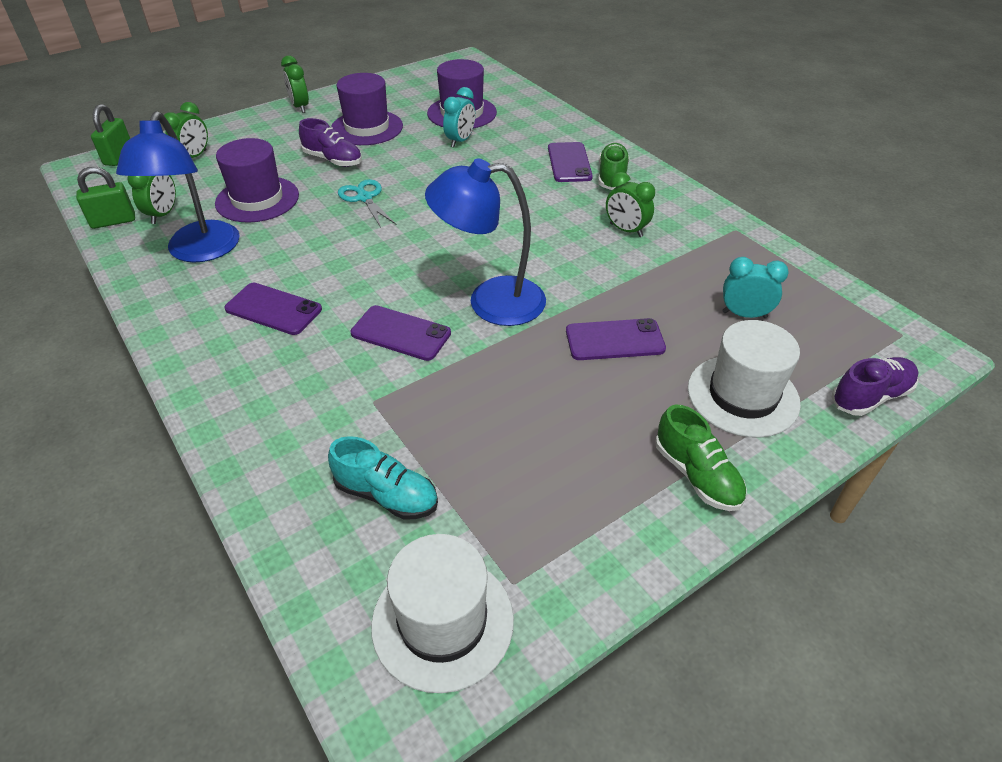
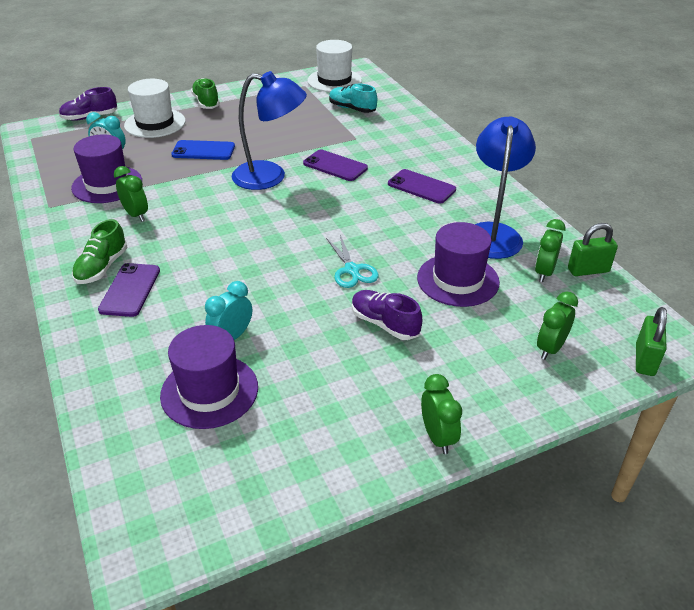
camera: 170 degrees left, 5 degrees down
(367, 128) = (342, 376): purple hat -> purple hat (107, 184)
(614, 340) = (203, 151): purple phone -> blue phone

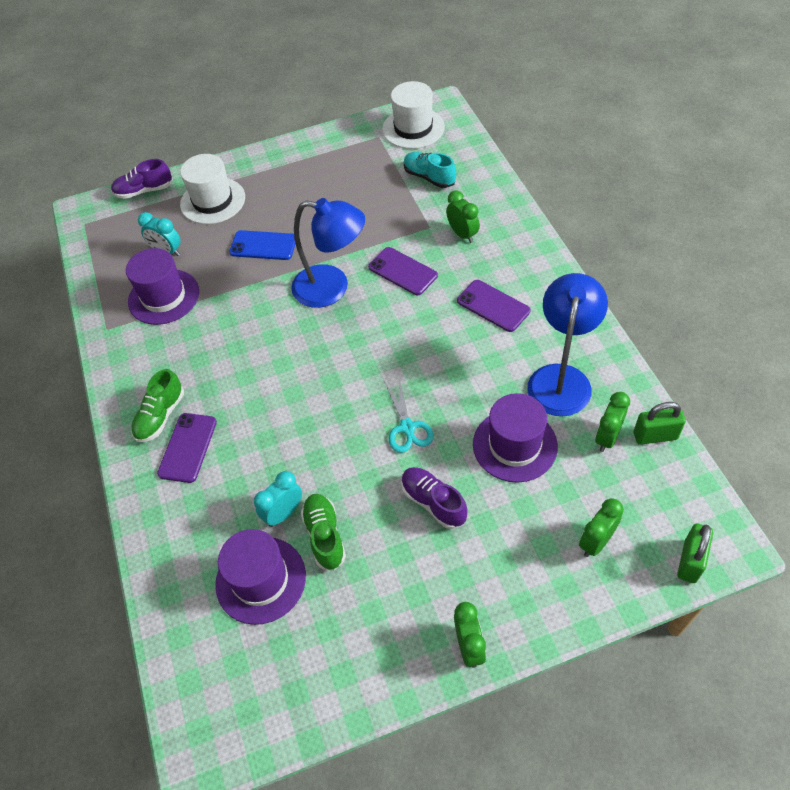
camera: 10 degrees right, 15 degrees up
(136, 215) = (193, 342): green clock -> green clock (462, 234)
(206, 102) = (268, 166): green shoe -> green shoe (325, 536)

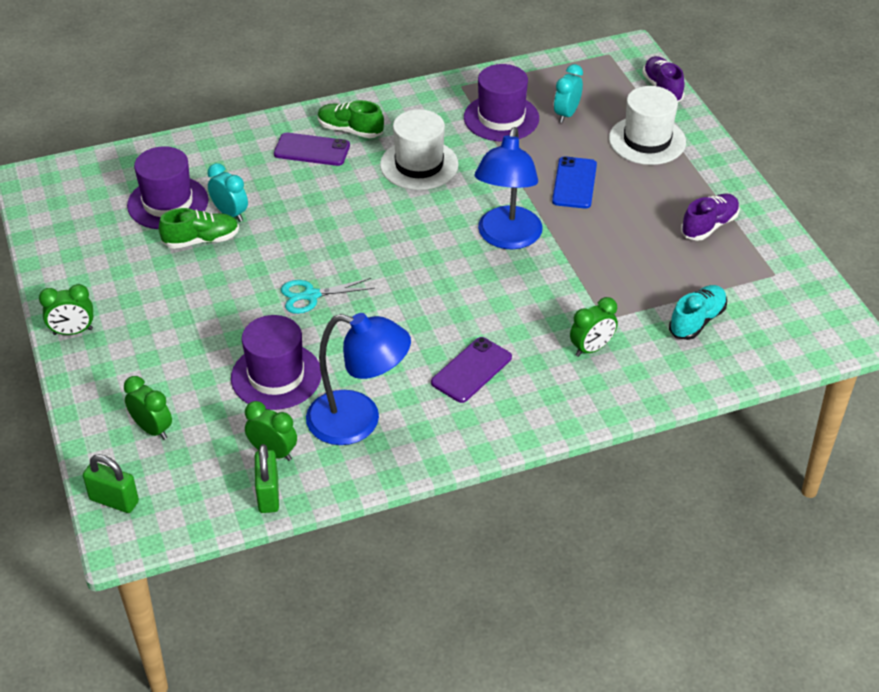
camera: 85 degrees right, 10 degrees down
(402, 271) = (530, 294): purple phone -> none
(413, 128) = (796, 308): white hat -> white hat (419, 165)
(433, 502) = (221, 312): purple shoe -> purple shoe (709, 226)

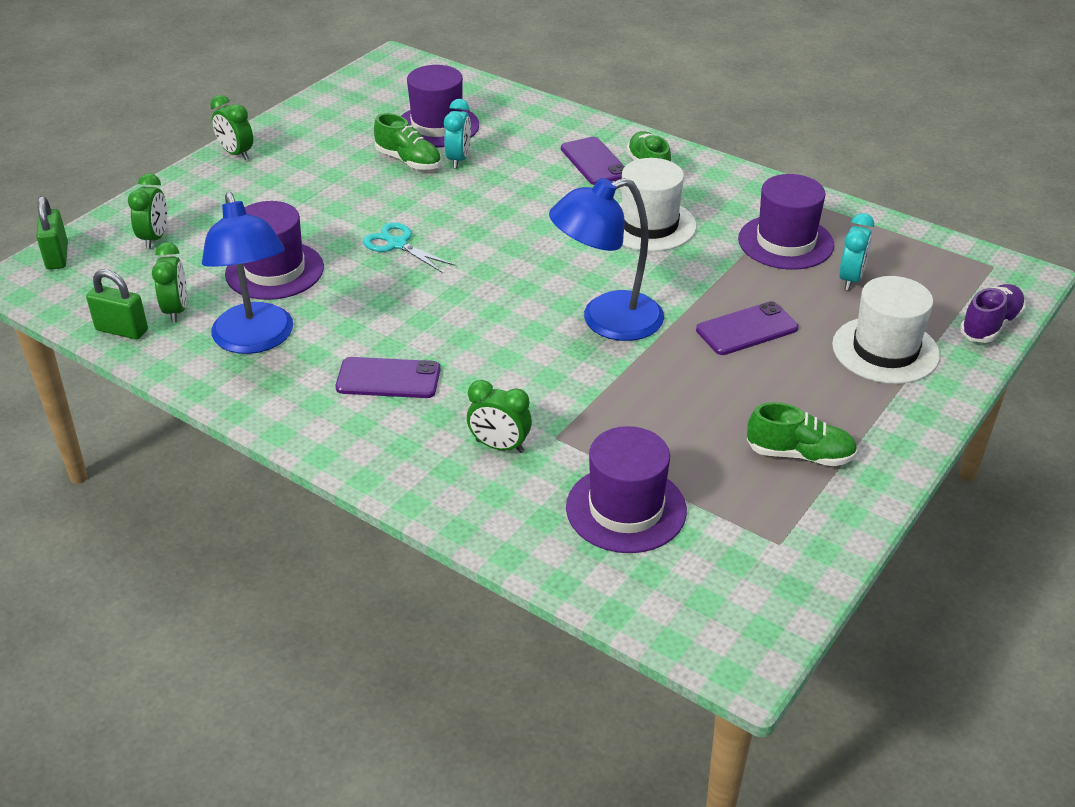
camera: 55 degrees right, 5 degrees down
(268, 494) = (122, 330): green padlock -> green padlock turned 60 degrees clockwise
(566, 114) = (850, 279): turquoise clock -> turquoise clock turned 120 degrees clockwise
(574, 183) = (747, 329): blue phone -> purple phone
(697, 321) = (626, 509): turquoise shoe -> purple hat
(709, 226) = (799, 455): purple shoe -> green shoe

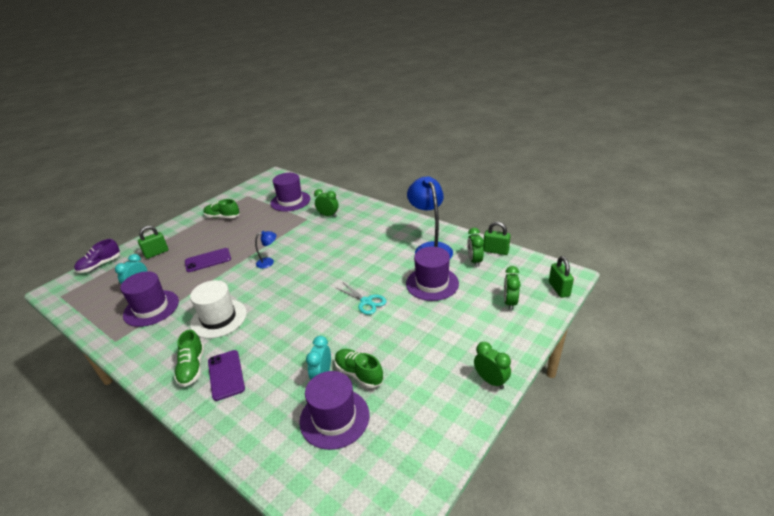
camera: 175 degrees left, 5 degrees down
(388, 378) = (369, 235): purple phone -> none
(606, 321) = (269, 262): blue lamp -> blue lamp, size x0.47
(885, 350) = (156, 253): white hat -> green padlock

